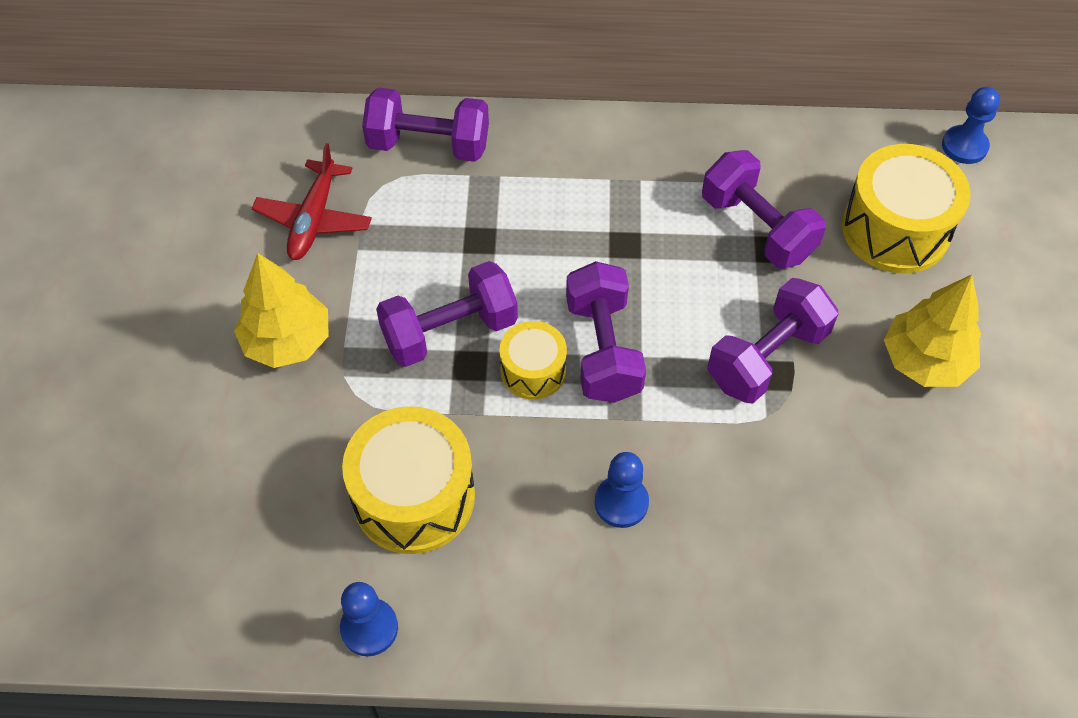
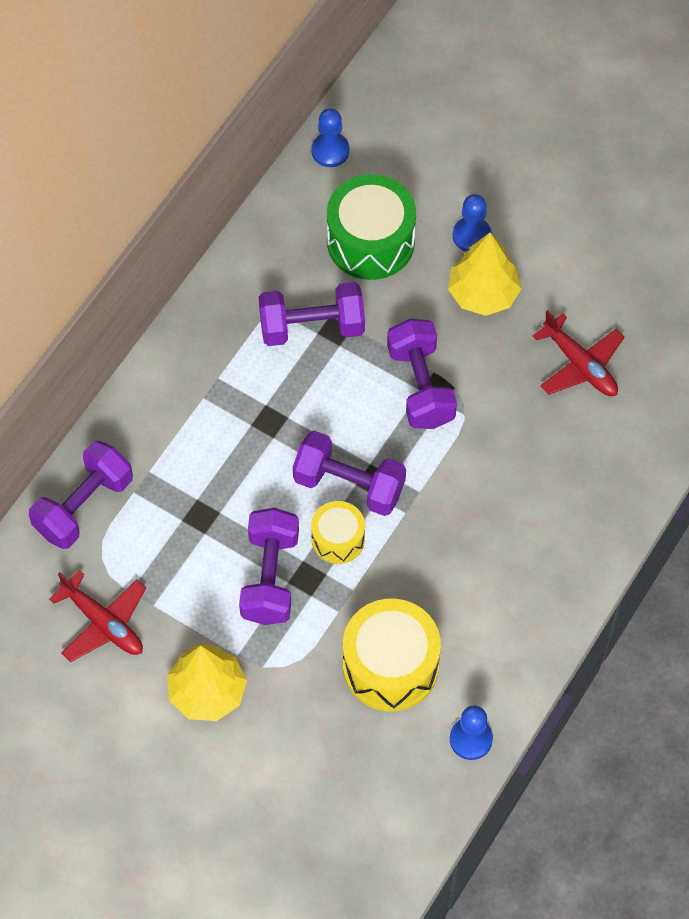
camera: 60 degrees left, 5 degrees up
(621, 502) = (473, 539): blue pawn -> blue pawn (471, 236)
(895, 229) = (370, 241): yellow drum -> green drum
(920, 505) = (580, 365): none -> red plane

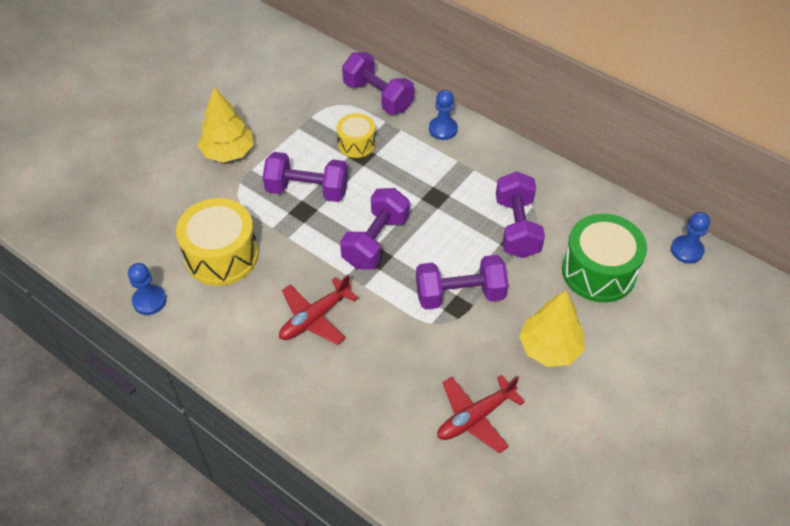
camera: 95 degrees right, 10 degrees down
(103, 623) = (290, 103): red plane -> red plane (315, 318)
(338, 539) = (331, 231): yellow drum -> yellow drum (356, 143)
(471, 236) = (609, 345): blue pawn -> blue pawn (443, 129)

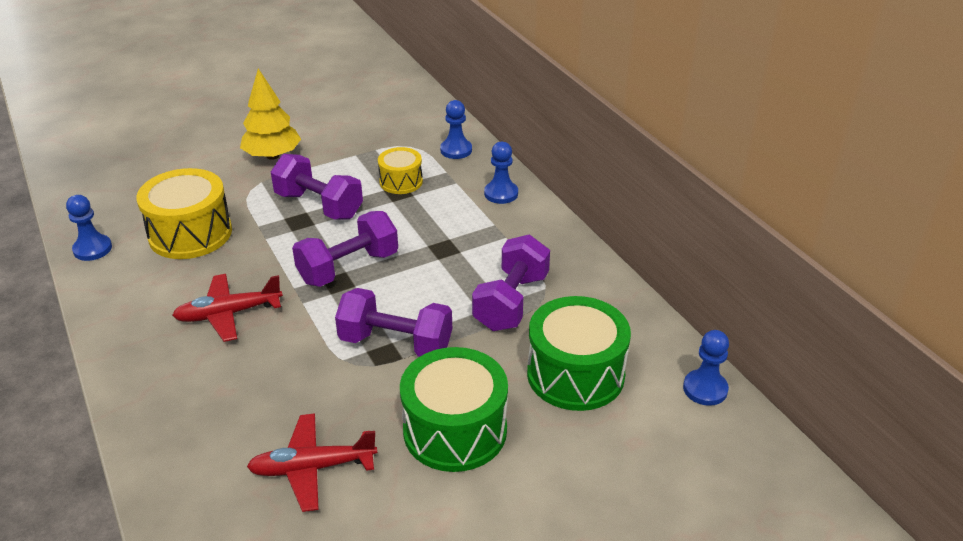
camera: 25 degrees right, 15 degrees down
(378, 97) = (456, 150): purple dumbbell -> blue pawn
(549, 348) = (455, 430): yellow tree -> green drum

